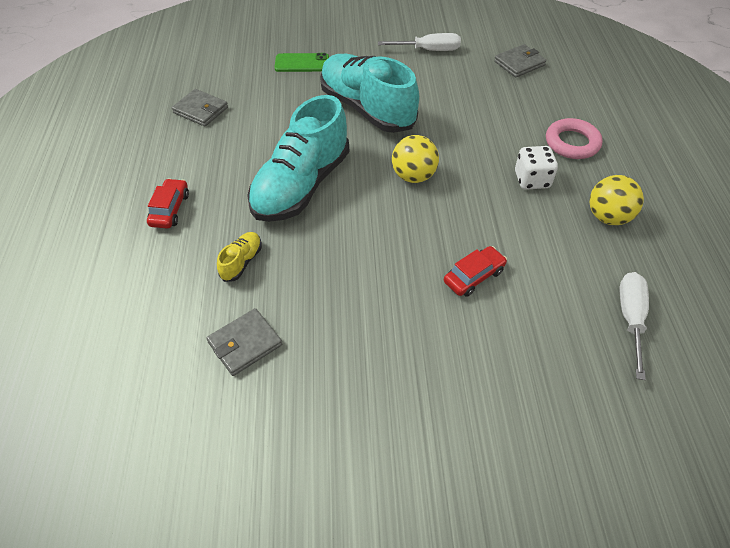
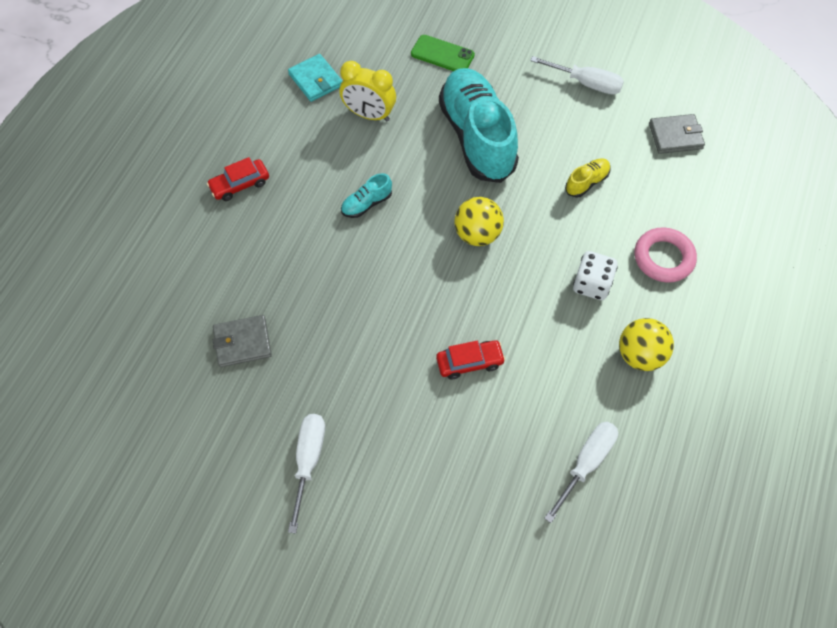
camera: 25 degrees right, 10 degrees up
(170, 209) = (240, 184): red car -> red car turned 150 degrees counterclockwise
(200, 110) = (315, 80): grey wallet -> turquoise wallet
(241, 262) = (276, 264): yellow shoe -> yellow shoe (587, 182)
(264, 121) = (369, 115): none -> yellow clock
(301, 185) = (366, 204): turquoise shoe -> turquoise shoe, size x0.41
(377, 429) = (308, 462): none -> white screwdriver

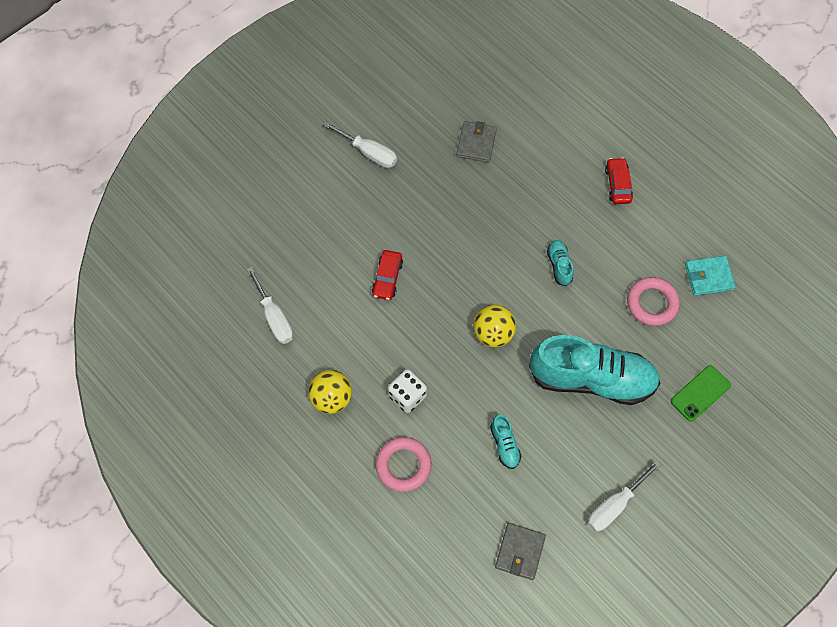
camera: 115 degrees right, 5 degrees up
(369, 115) = (652, 303): yellow clock -> pink ring
(587, 182) = (504, 445): yellow shoe -> turquoise shoe

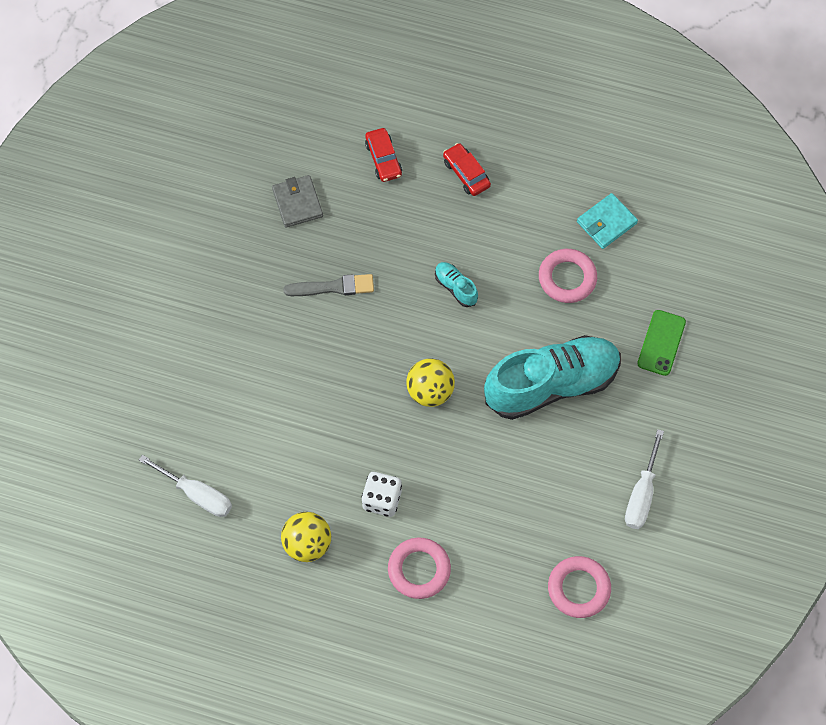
camera: 30 degrees left, 0 degrees up
(368, 152) = (189, 270): white screwdriver -> none
(387, 278) = (290, 392): red car -> red car (383, 159)
(466, 218) = (333, 287): none -> grey brush
(504, 445) = (505, 495): turquoise shoe -> none
(520, 552) = (578, 588): grey wallet -> pink ring

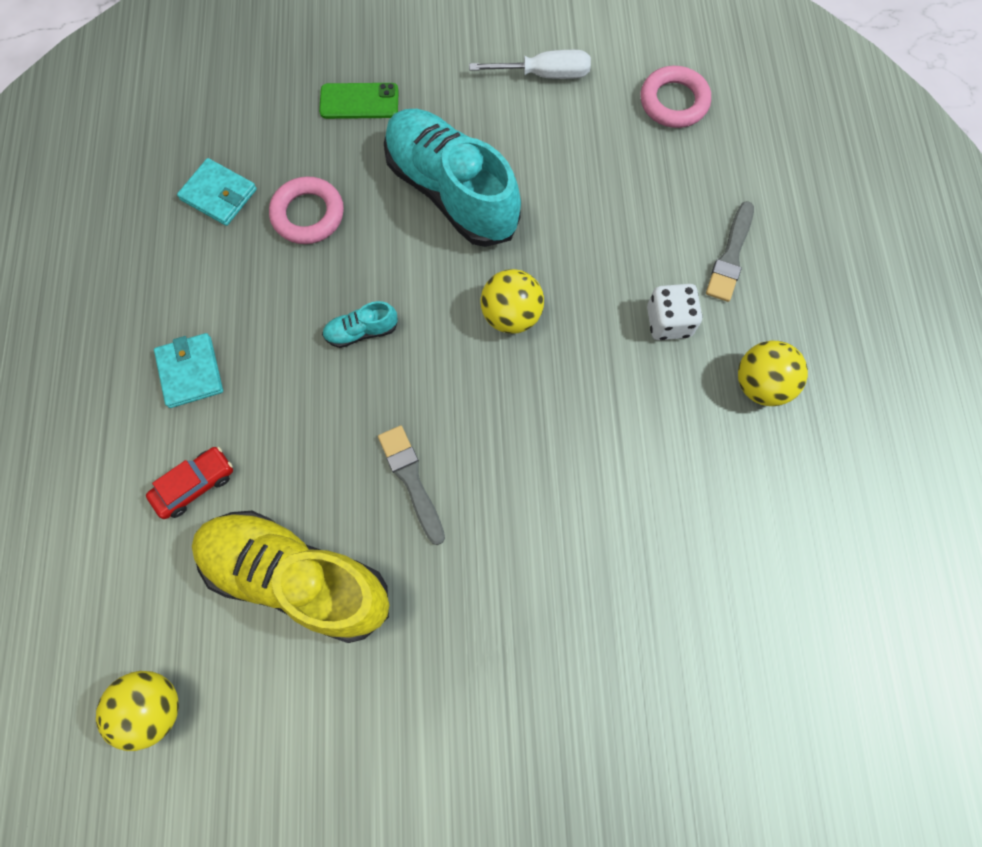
camera: 110 degrees left, 5 degrees up
(196, 494) = (765, 543): white screwdriver -> none
(254, 109) = (154, 707): none -> yellow ball
(297, 203) = (297, 578): grey wallet -> yellow shoe
(419, 569) = (730, 256): pink ring -> grey brush
(455, 287) = (361, 331): turquoise shoe -> turquoise shoe turned 45 degrees clockwise
(466, 173) = (190, 372): red car -> turquoise wallet

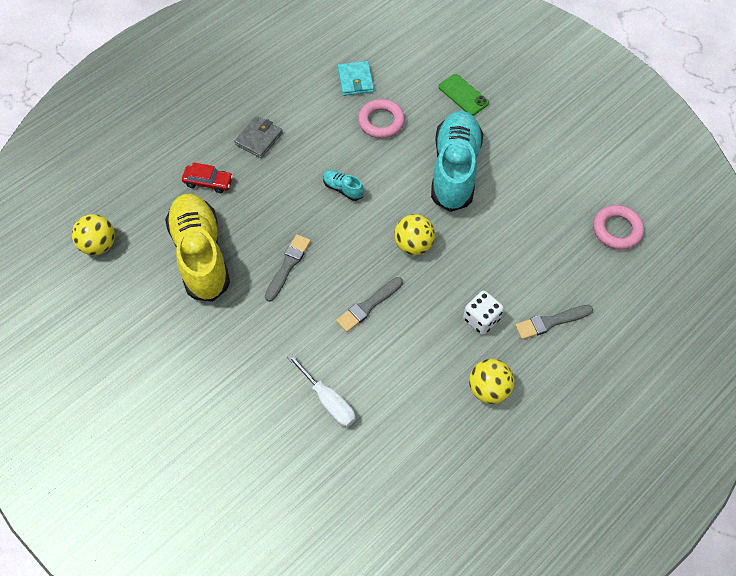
camera: 50 degrees right, 10 degrees down
(190, 372) = (259, 139): turquoise wallet -> grey wallet
(544, 74) = (566, 159): white screwdriver -> white screwdriver (328, 400)
(549, 429) = (368, 306): none -> grey brush

